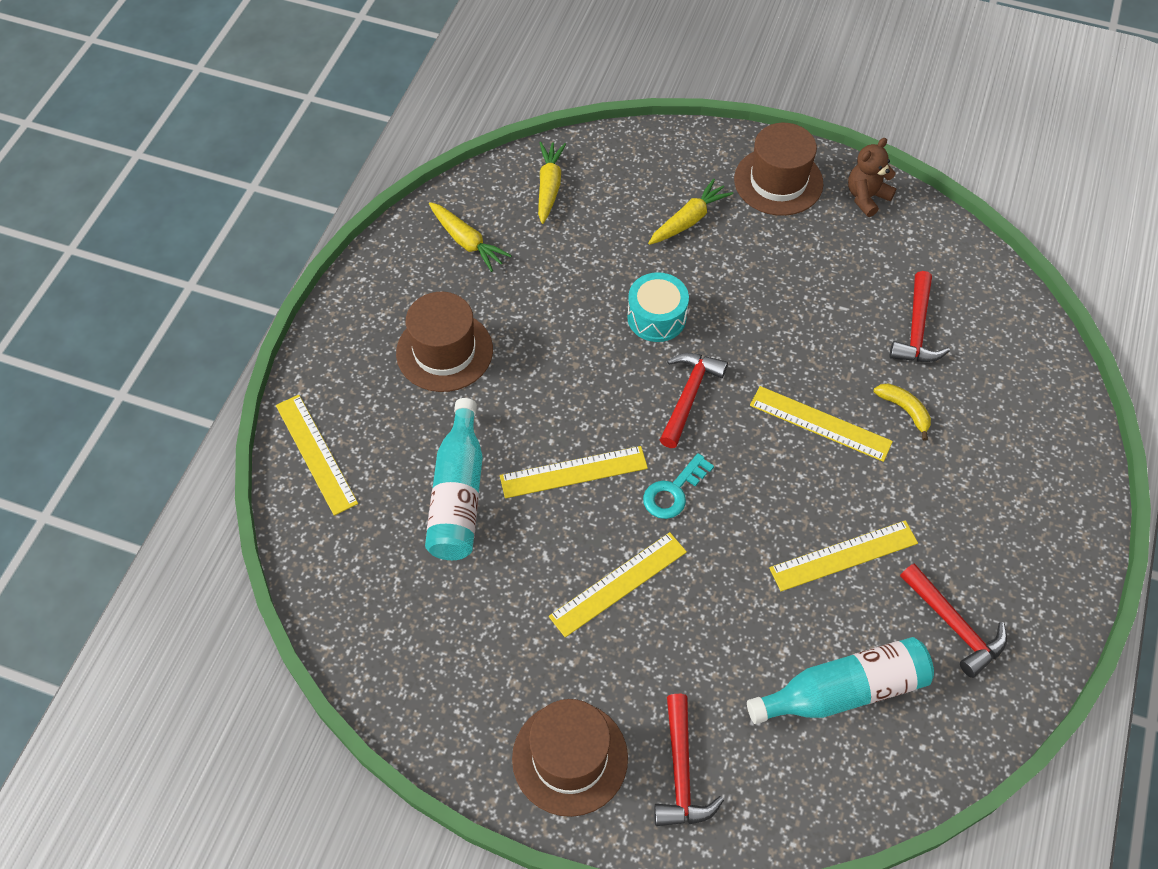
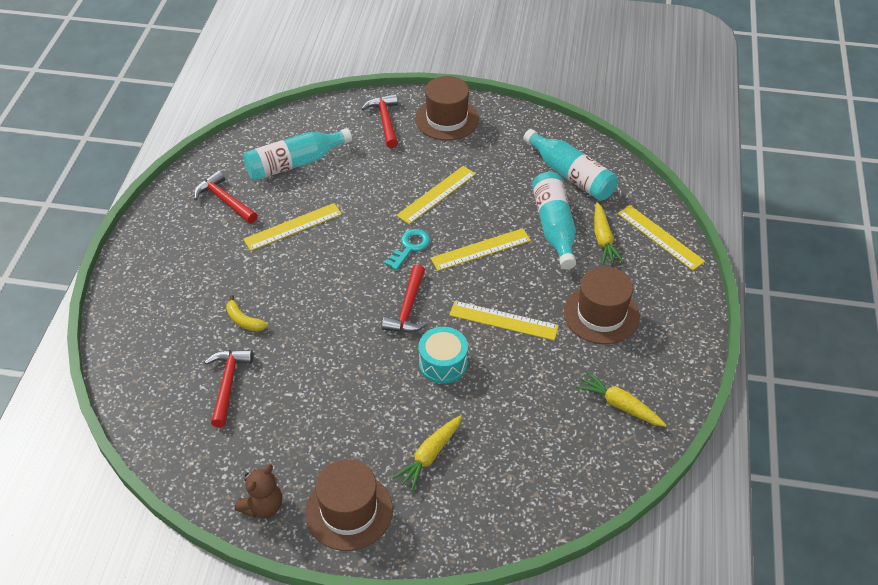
camera: 170 degrees right, 10 degrees down
(398, 589) = (571, 175): none -> turquoise bottle
(549, 187) = (566, 471): yellow carrot -> yellow carrot (603, 239)
(820, 423) = (308, 303): yellow ruler -> yellow ruler (503, 320)

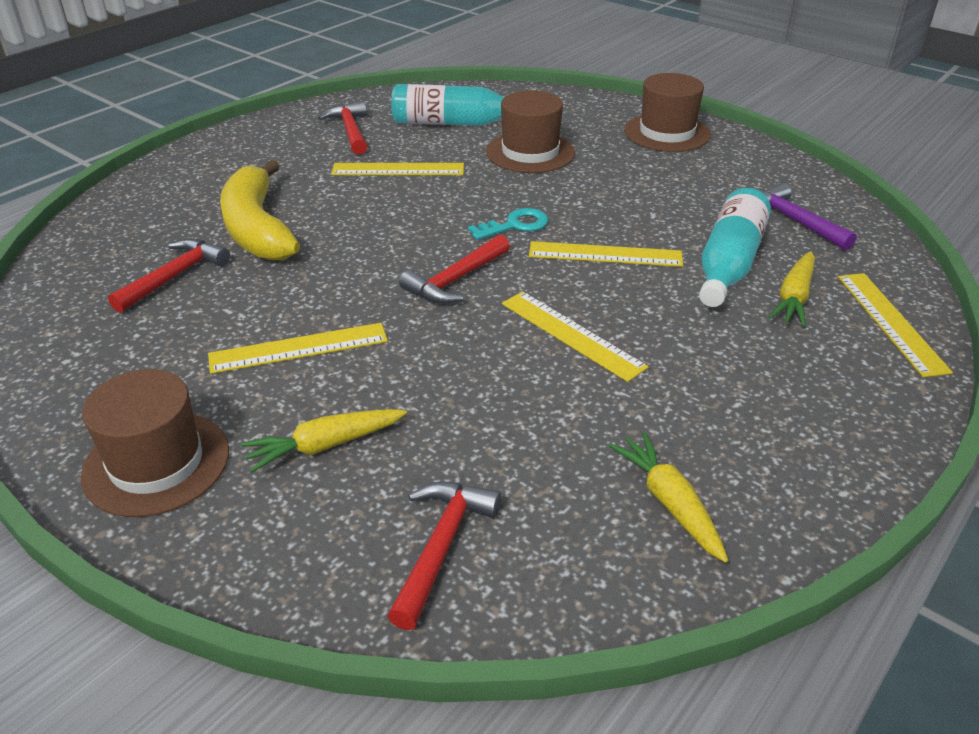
camera: 30 degrees right, 10 degrees down
(244, 320) = (257, 228): yellow banana -> yellow banana, size x2.37
(263, 506) = (67, 410): brown teddy bear -> none
(385, 121) = (590, 117): red hammer -> red hammer (441, 547)
(436, 194) = (594, 190): yellow ruler -> yellow ruler (298, 348)
(443, 363) = (445, 350): turquoise drum -> none
(571, 175) = (795, 221): turquoise bottle -> purple hammer
(601, 314) = (726, 378): brown hat -> brown hat (530, 152)

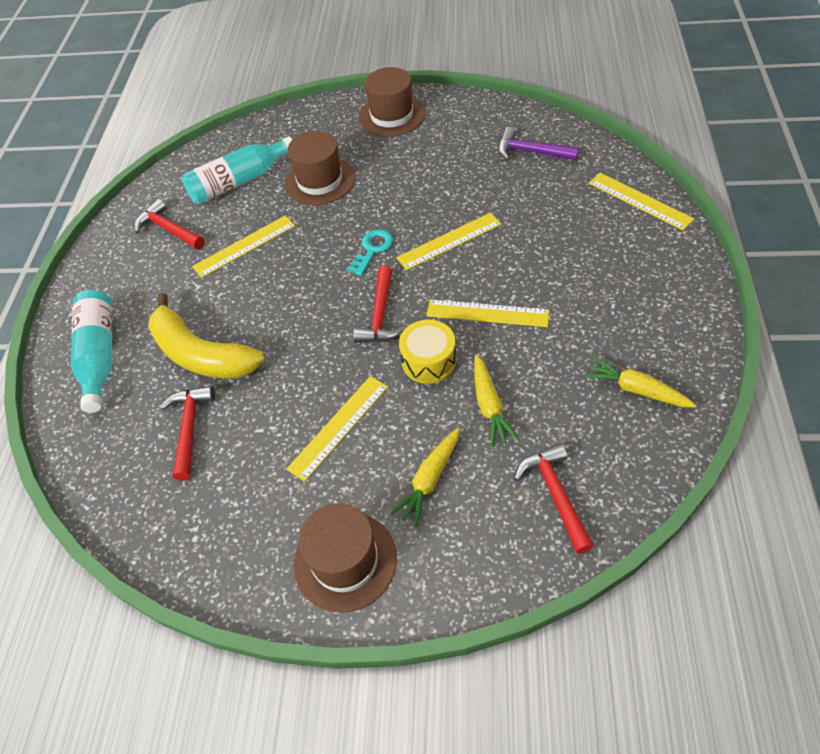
camera: 30 degrees left, 15 degrees up
(456, 343) = (429, 361): none -> yellow drum
(729, 263) = (524, 206): turquoise bottle -> turquoise bottle (99, 355)
(794, 297) = (579, 212): yellow carrot -> yellow carrot (489, 406)

